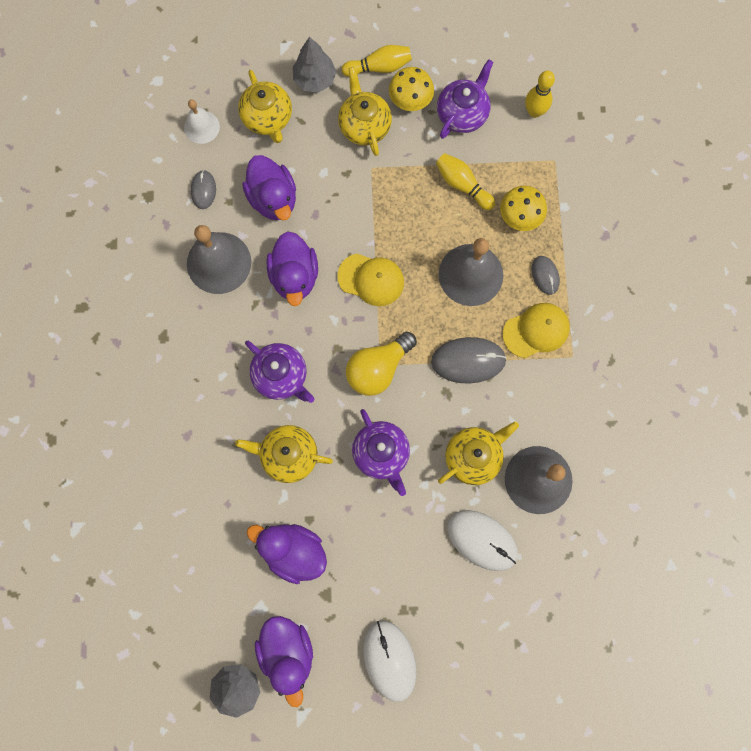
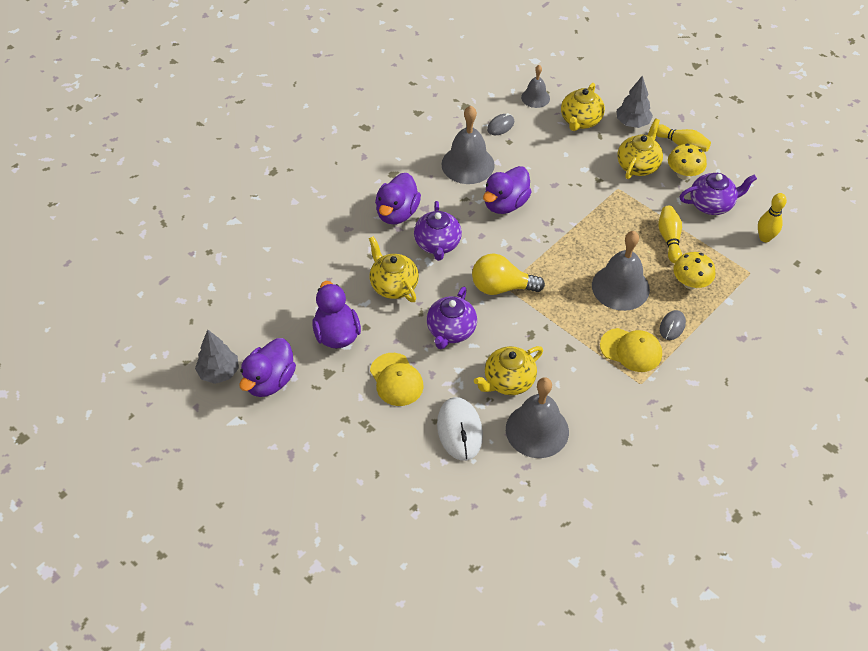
camera: 45 degrees right, 25 degrees down
(201, 127) = (535, 97): white bell -> grey bell
(273, 199) = (537, 159): purple duck -> purple duck (397, 213)
(371, 279) = (551, 241): yellow cap -> yellow cap (396, 380)
(389, 660) = (323, 441): white mouse -> none
(468, 360) = (565, 329): grey mouse -> none
(473, 456) = (508, 381): yellow teapot -> yellow teapot turned 135 degrees clockwise

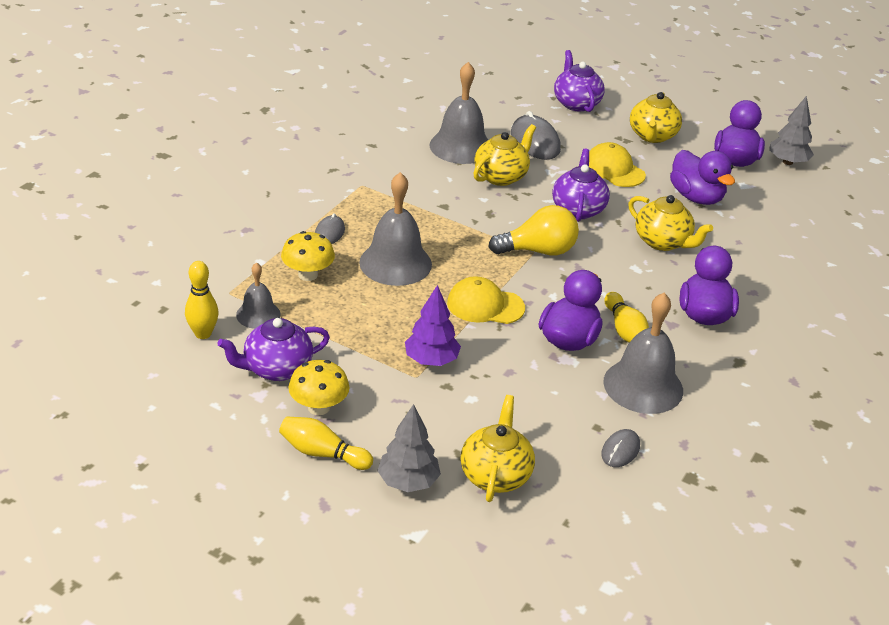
camera: 165 degrees right, 15 degrees down
(437, 244) = (634, 286): purple teapot -> purple teapot (576, 103)
(459, 430) = (535, 141): white mouse -> grey mouse
(535, 97) = (582, 508): grey bell -> grey bell (258, 314)
(606, 199) = (431, 360): none -> purple tree
(631, 350) = (375, 209): yellow cap -> yellow cap (485, 305)
(638, 165) = (390, 412): yellow teapot -> yellow teapot (652, 136)
(669, 239) = (337, 320): yellow bowling pin -> yellow bowling pin (625, 330)

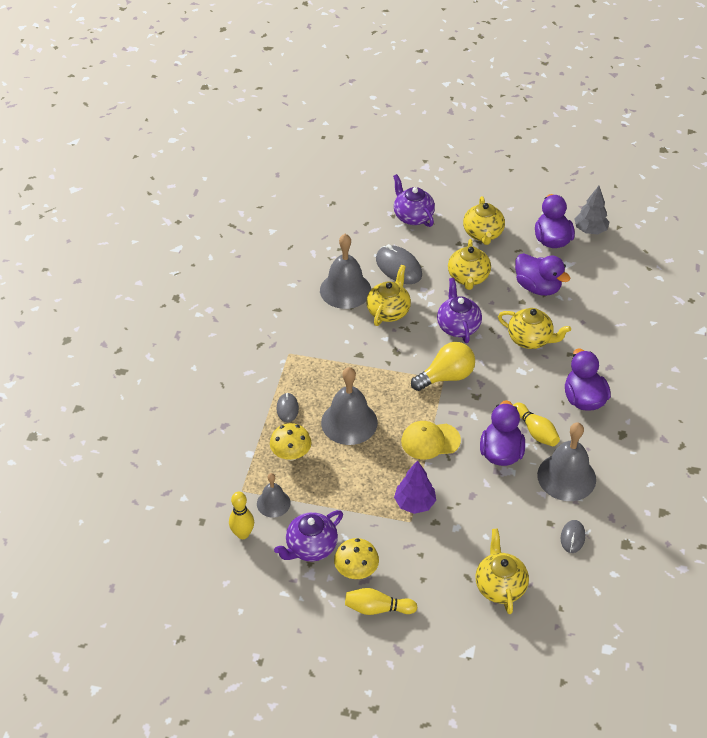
camera: 15 degrees left, 10 degrees up
(408, 482) = (445, 612): grey tree -> none
(614, 169) = (468, 278): yellow cap -> yellow teapot

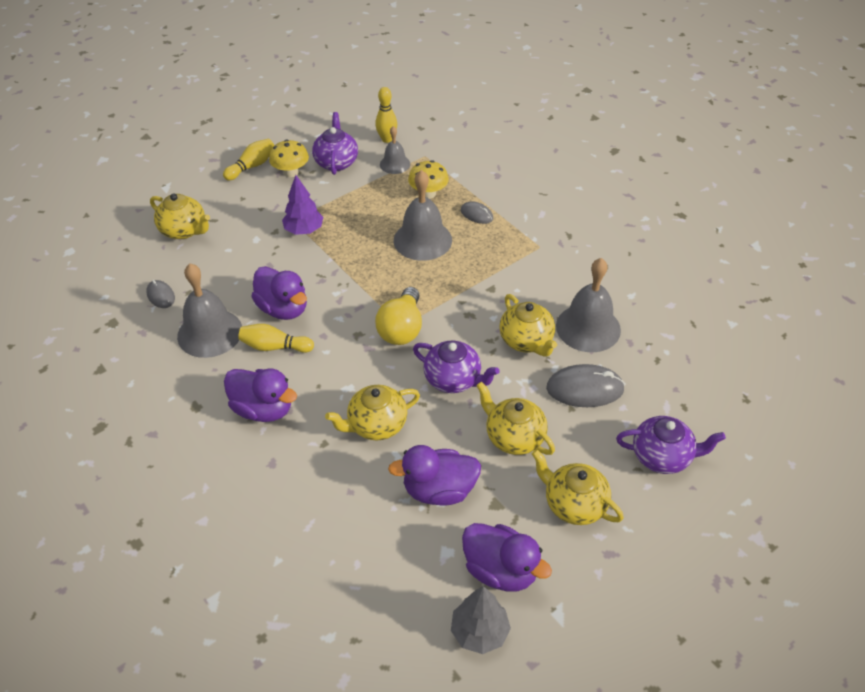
camera: 130 degrees right, 0 degrees up
(430, 441) = (348, 274): yellow cap -> none

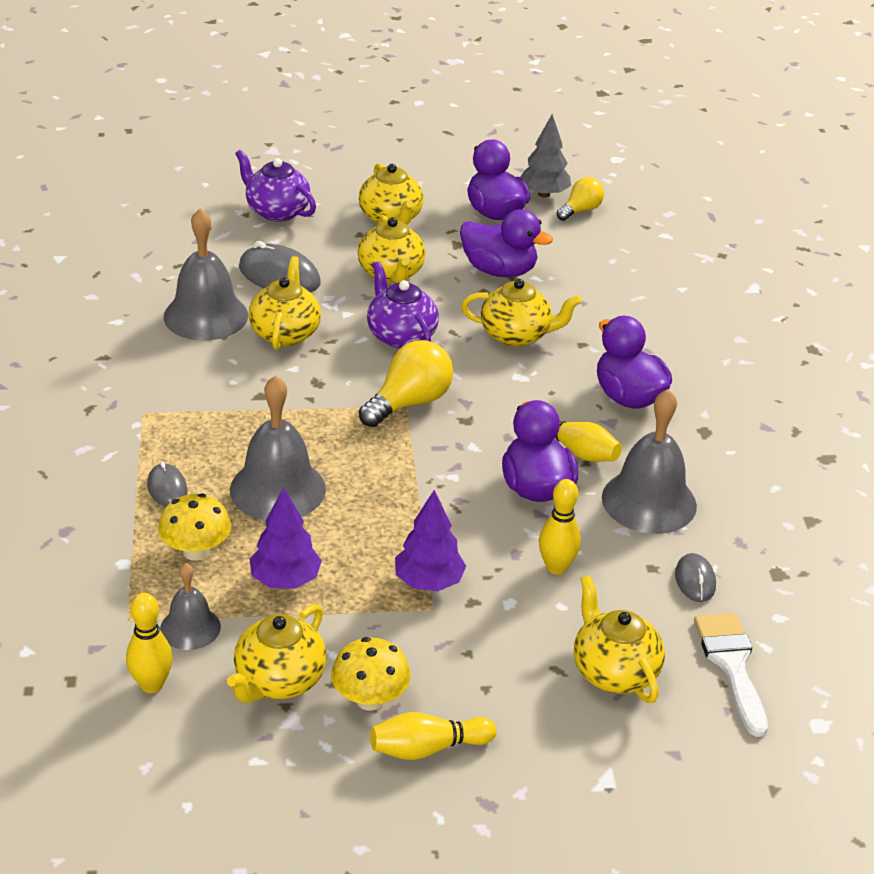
camera: 150 degrees left, 10 degrees down
(124, 259) = (731, 665): none -> white brush
(242, 267) = (556, 567): none -> yellow bowling pin
(336, 162) = (279, 681): purple teapot -> yellow teapot
(373, 200) = (285, 580): none -> purple tree
(429, 626) = (580, 210): none -> yellow light bulb

